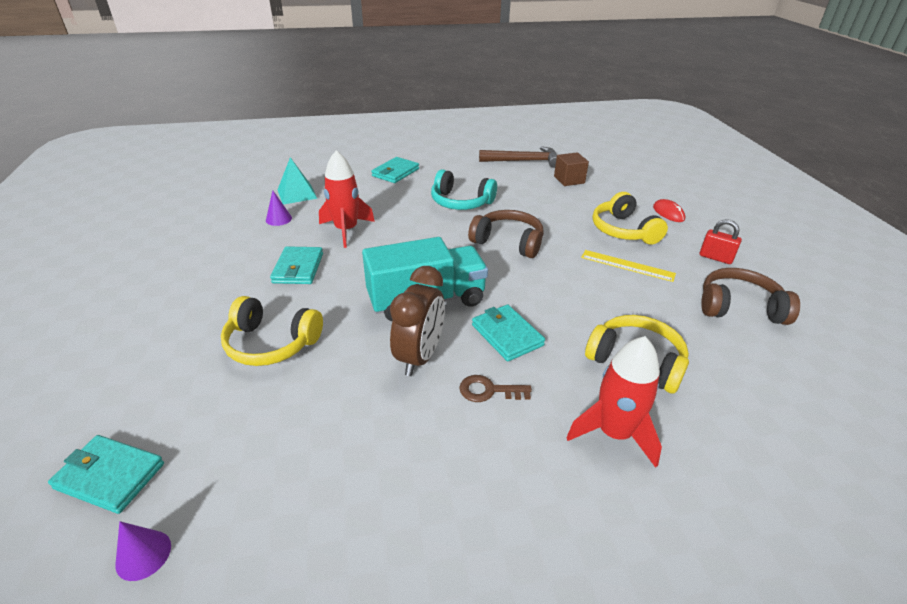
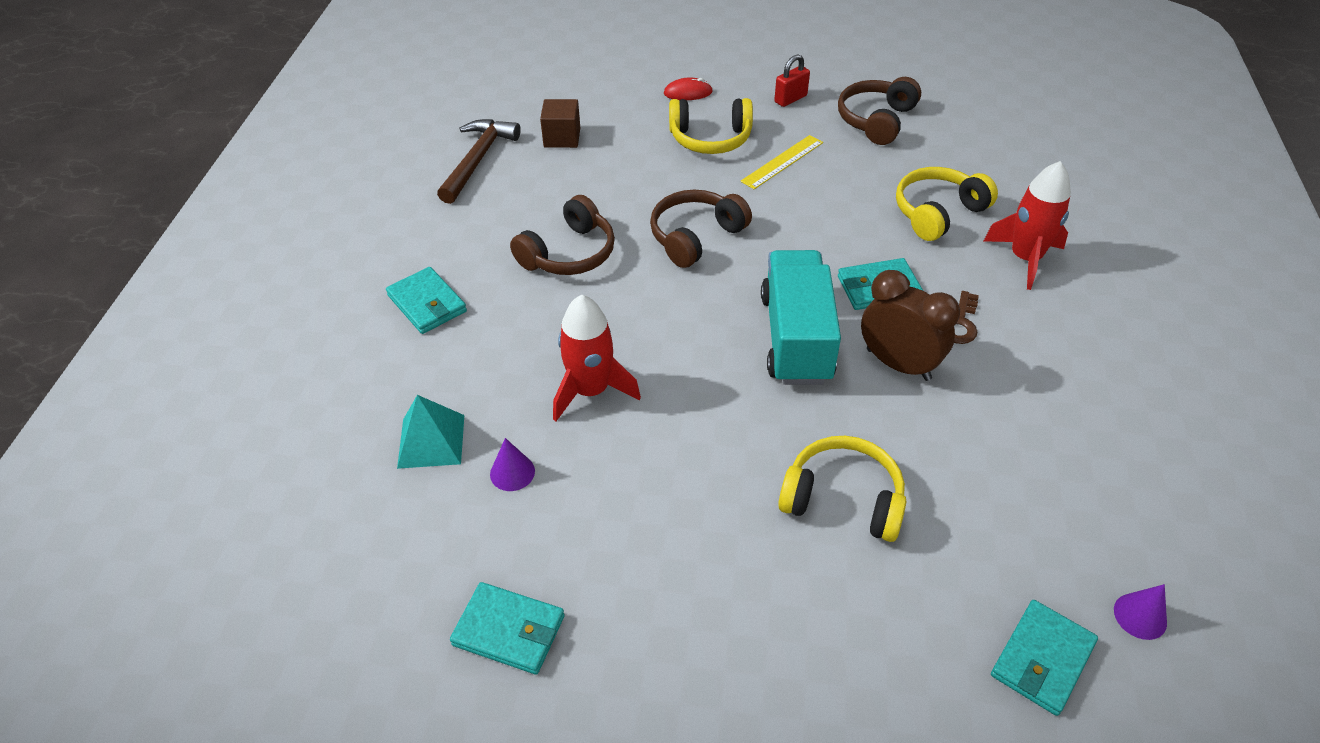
camera: 70 degrees left, 10 degrees up
(271, 343) = (843, 499): yellow headphones -> yellow headphones turned 105 degrees counterclockwise
(298, 268) = (676, 458): turquoise wallet -> turquoise wallet (509, 631)
(461, 202) = (569, 253): turquoise headphones -> brown headphones

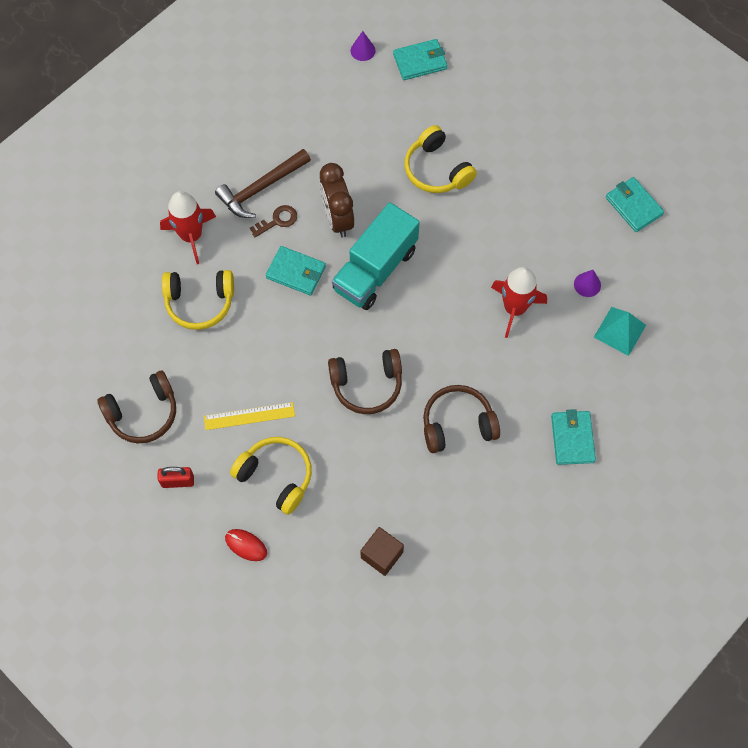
camera: 145 degrees left, 20 degrees up
(478, 160) = (460, 570): brown hammer -> brown hammer (261, 188)

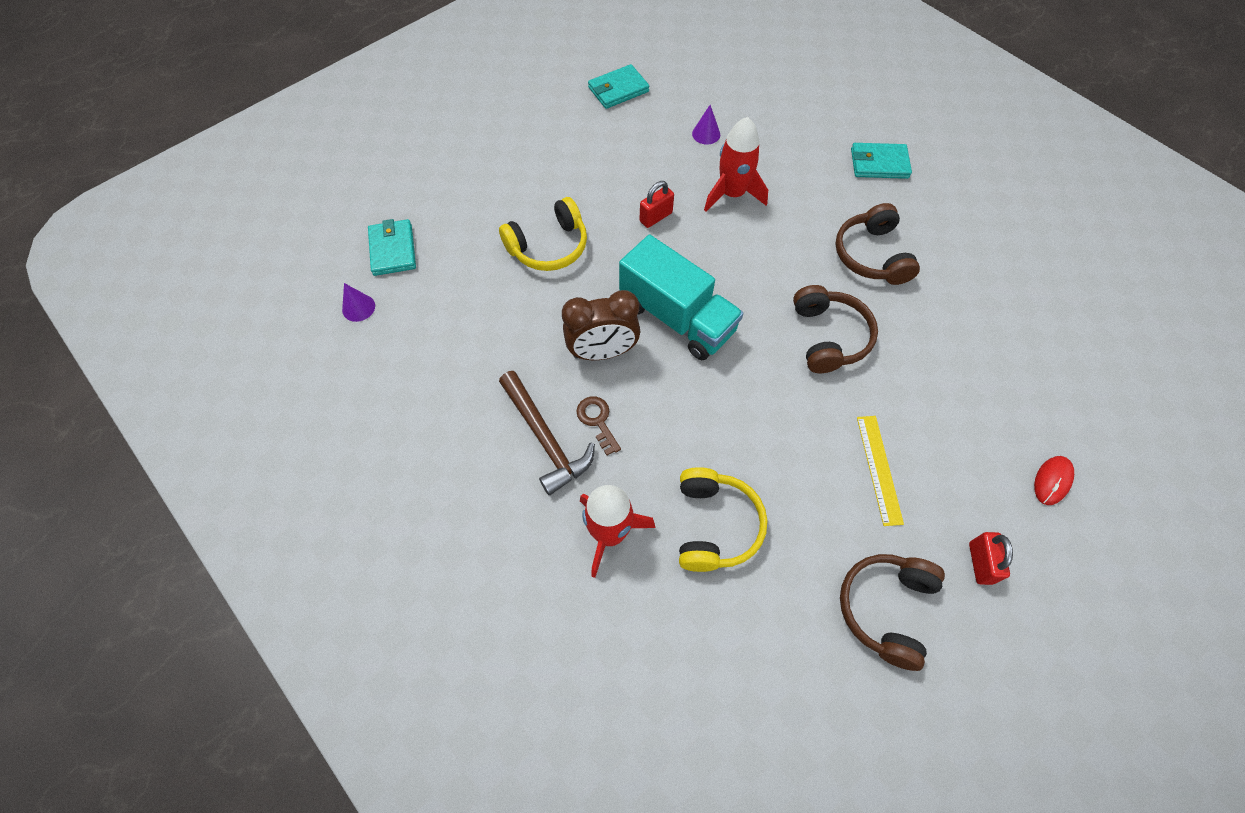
camera: 85 degrees left, 5 degrees down
(143, 413) = (886, 608): brown headphones -> brown headphones turned 135 degrees counterclockwise
(276, 476) = (956, 441): yellow headphones -> none
(296, 272) = (675, 403): turquoise wallet -> none
(382, 555) = (1035, 337): brown cube -> none
(479, 248) = (656, 217): none -> red padlock
(619, 331) = (759, 116): turquoise pyramid -> none

